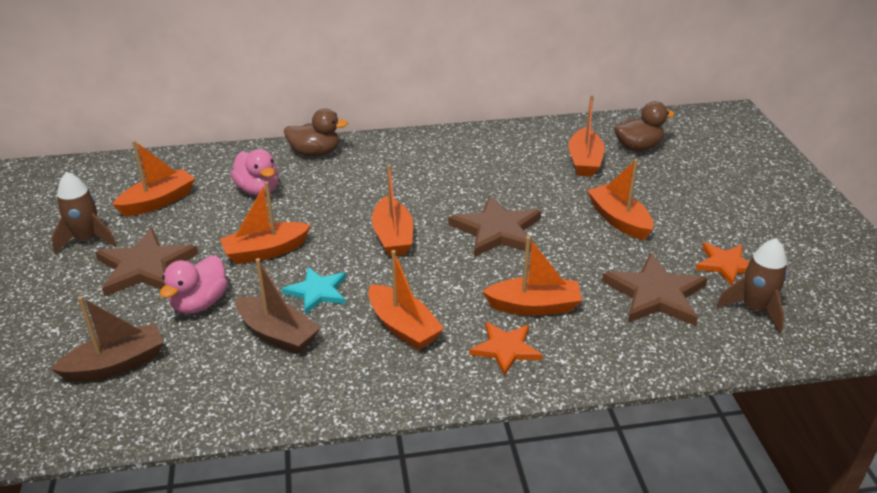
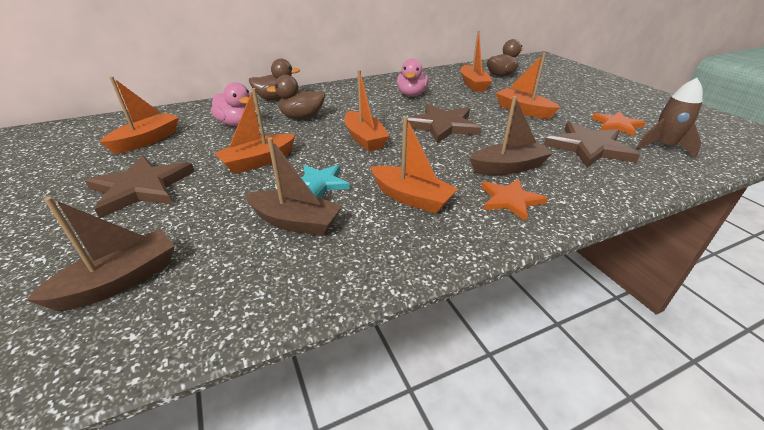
camera: 15 degrees left, 0 degrees up
(87, 239) = (77, 175): brown rocket -> none
(199, 303) = (206, 209): pink duck -> pink duck (411, 94)
(335, 190) = (302, 117): none -> brown duck
(534, 306) = (508, 167): orange boat -> brown boat

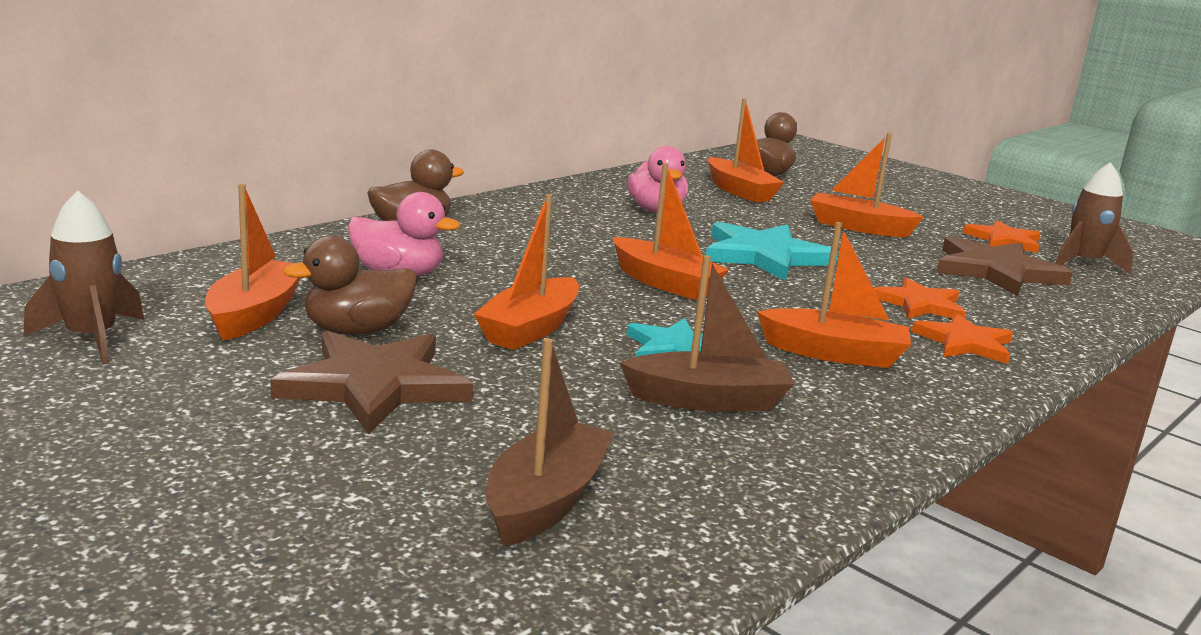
camera: 25 degrees left, 15 degrees down
(67, 147) = (91, 338): none -> brown rocket
(302, 117) = (508, 257): brown duck -> brown duck (357, 331)
(442, 126) = (764, 256): brown star -> turquoise star
(508, 167) = (920, 304): brown boat -> orange star

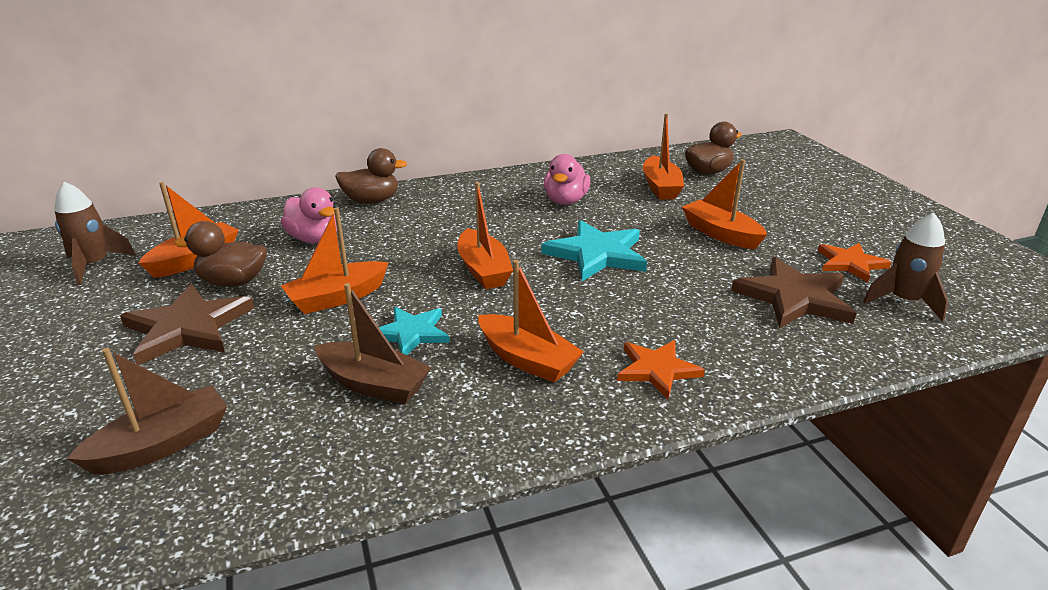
camera: 30 degrees right, 10 degrees up
(920, 304) = (669, 322): orange star -> none

